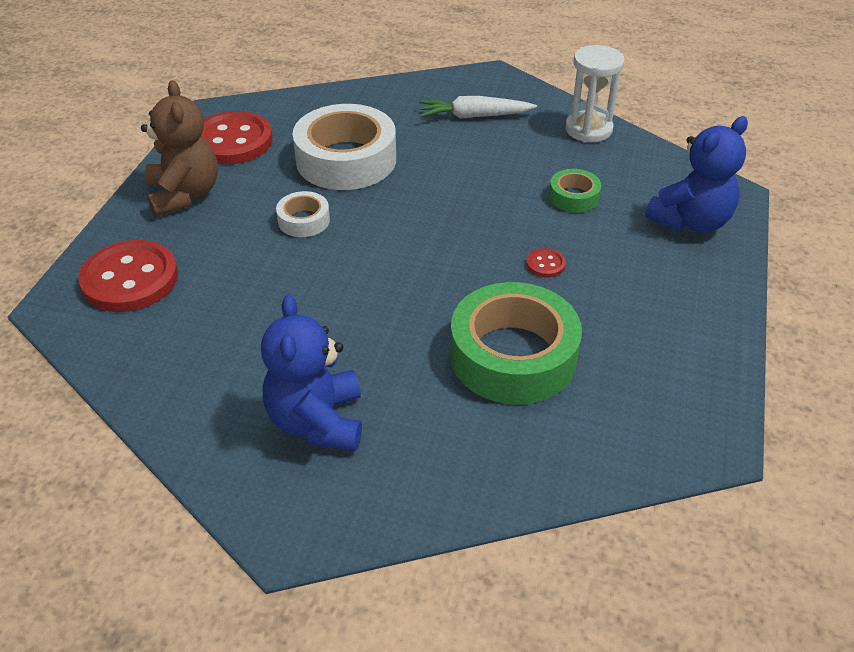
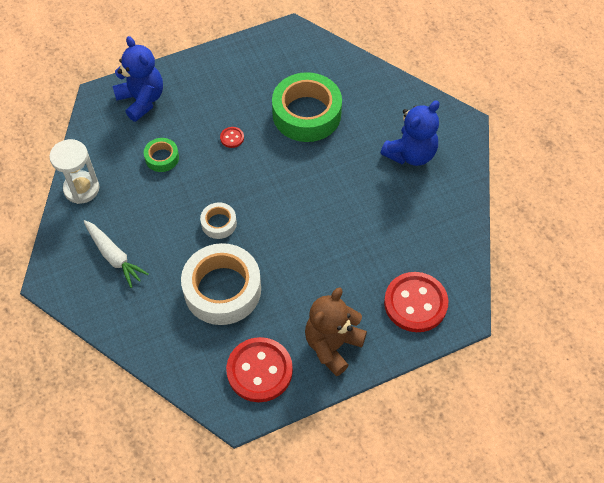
camera: 130 degrees left, 15 degrees up
(304, 220) = (296, 264): white tape -> white tape (219, 223)
(691, 221) = (141, 100): blue teddy bear -> blue teddy bear turned 45 degrees clockwise

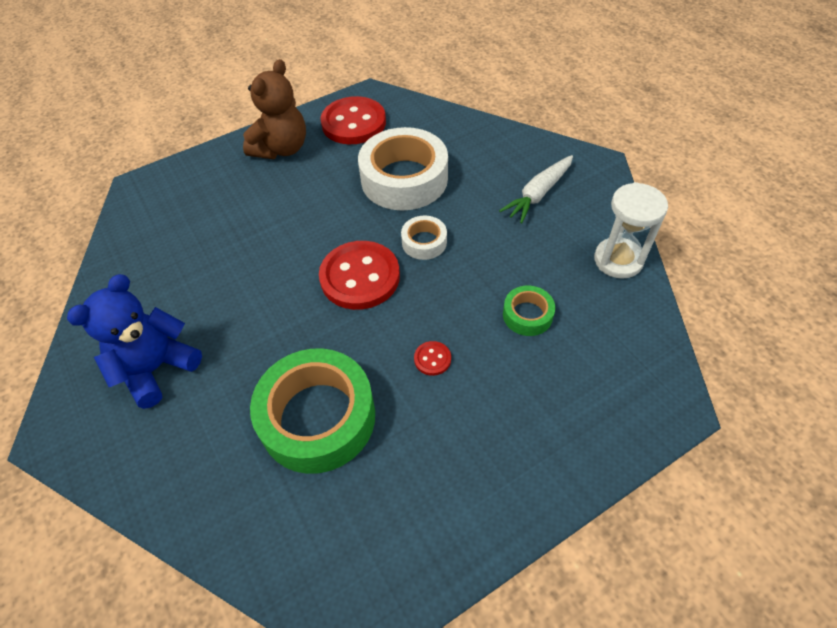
camera: 175 degrees right, 5 degrees down
(114, 256) = (538, 194): white carrot -> white carrot turned 90 degrees counterclockwise
(141, 100) = (599, 406): blue teddy bear -> none
(415, 303) = (188, 192): red button -> red button (360, 277)

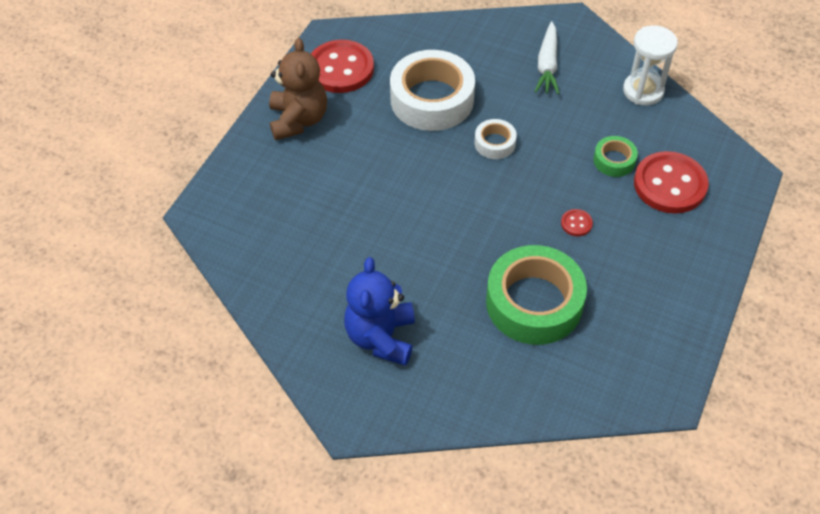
camera: 35 degrees left, 0 degrees up
(360, 277) = (471, 193): red button -> red button (670, 184)

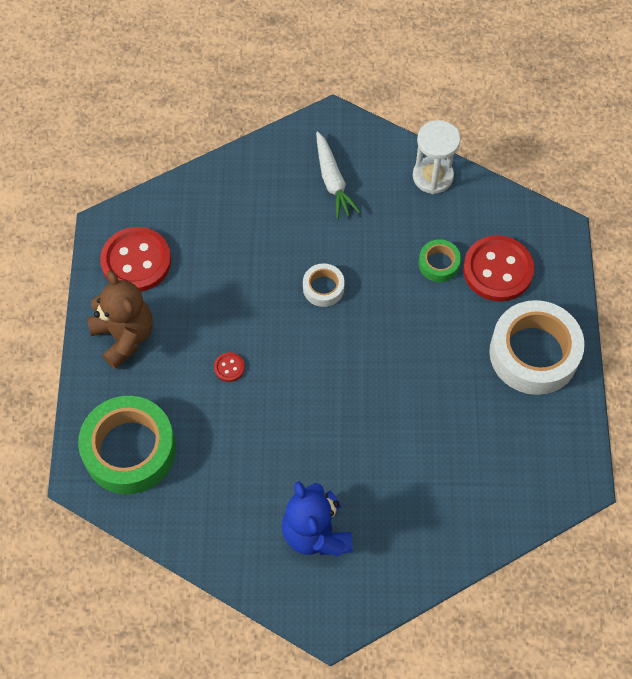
camera: 25 degrees left, 10 degrees up
(432, 99) = (242, 262): white tape -> white tape (533, 353)
(534, 303) = (433, 440): green tape -> green tape (129, 450)
(576, 223) = (434, 344): red button -> red button (229, 367)

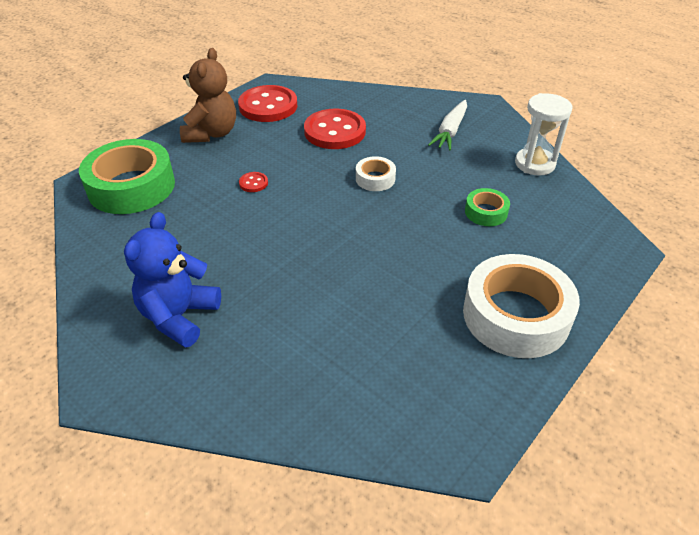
camera: 40 degrees right, 20 degrees down
(498, 270) = (537, 242): red button -> red button (335, 131)

